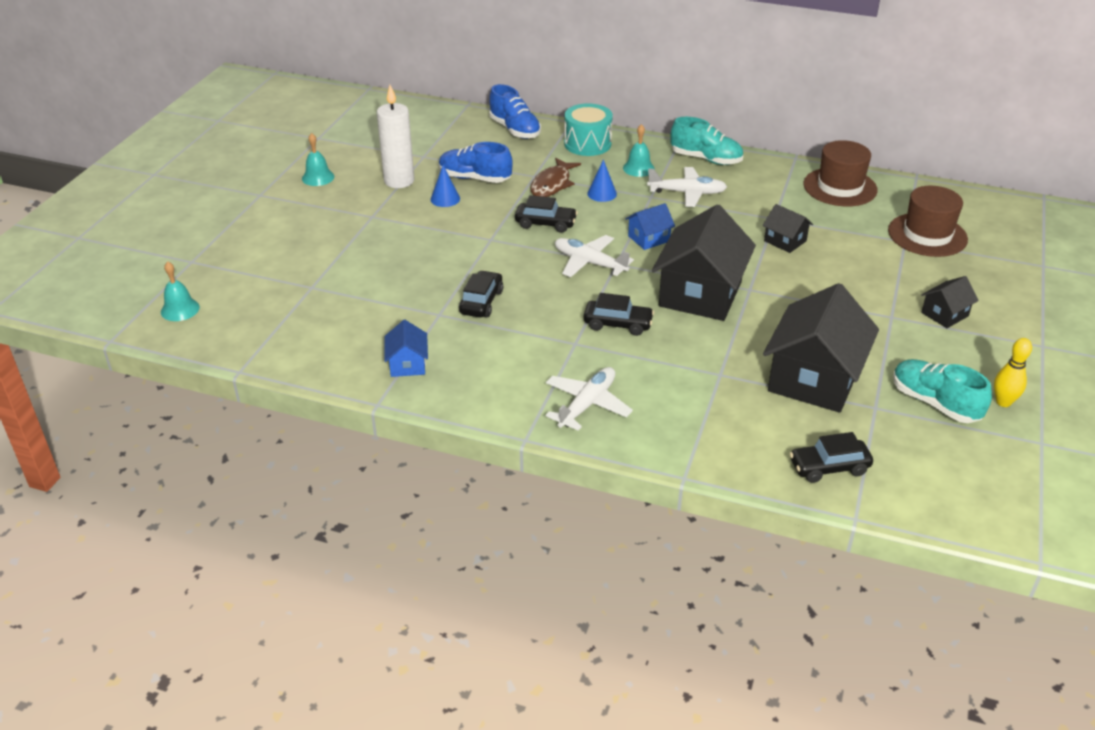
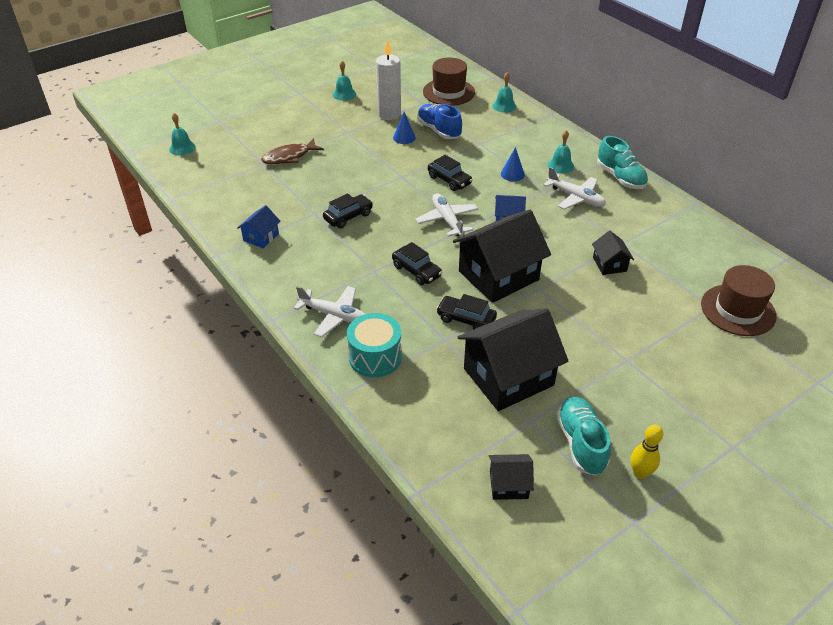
camera: 35 degrees right, 5 degrees up
(515, 130) = (504, 106): blue shoe -> turquoise bell
(552, 184) = (485, 154): brown fish -> brown fish (289, 157)
(587, 144) = (544, 134): turquoise drum -> turquoise drum (375, 357)
(587, 404) = (334, 316): white plane -> white plane turned 45 degrees clockwise
(829, 467) = (442, 446): black car -> black car (466, 319)
(840, 187) = (706, 241): brown hat -> brown hat (448, 92)
(944, 314) = (675, 379): black house -> black house (509, 484)

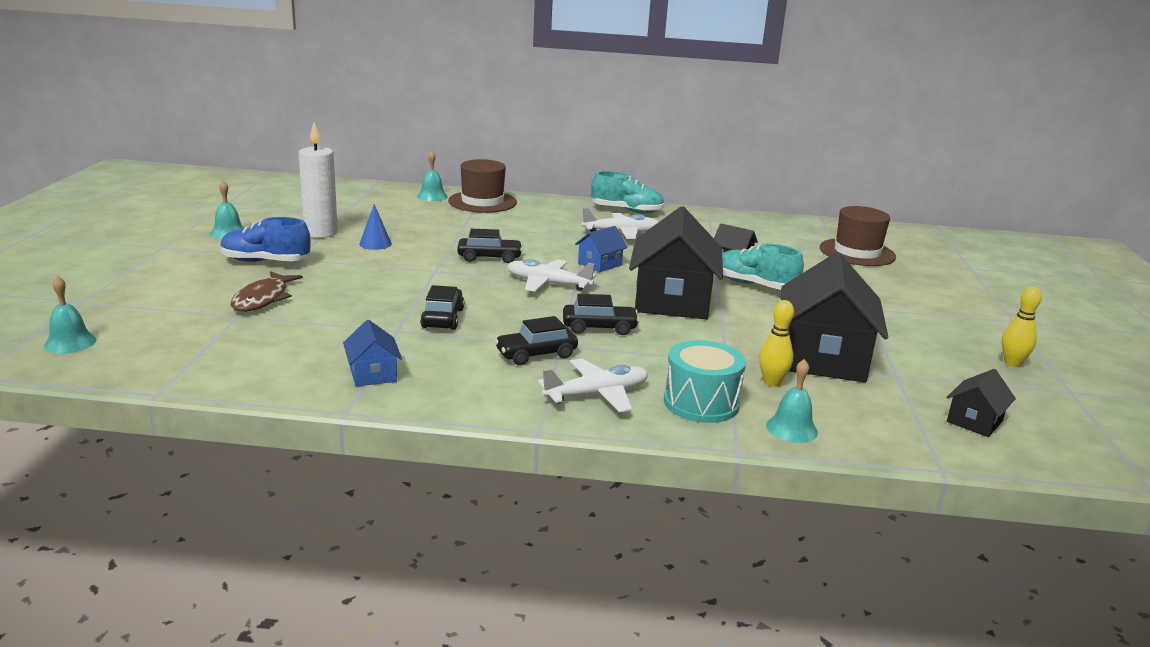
camera: 50 degrees left, 20 degrees down
(439, 130) = (402, 229): blue shoe -> blue shoe (265, 261)
(440, 371) = (772, 382): none -> yellow bowling pin
(448, 92) = (354, 201): brown hat -> brown hat (482, 202)
(466, 319) = (712, 339): black car -> black car (536, 354)
(512, 174) = (538, 235): blue cone -> none
(560, 165) = (566, 218): turquoise bell -> turquoise bell (791, 429)
(581, 443) = (950, 368): turquoise shoe -> turquoise shoe (754, 285)

